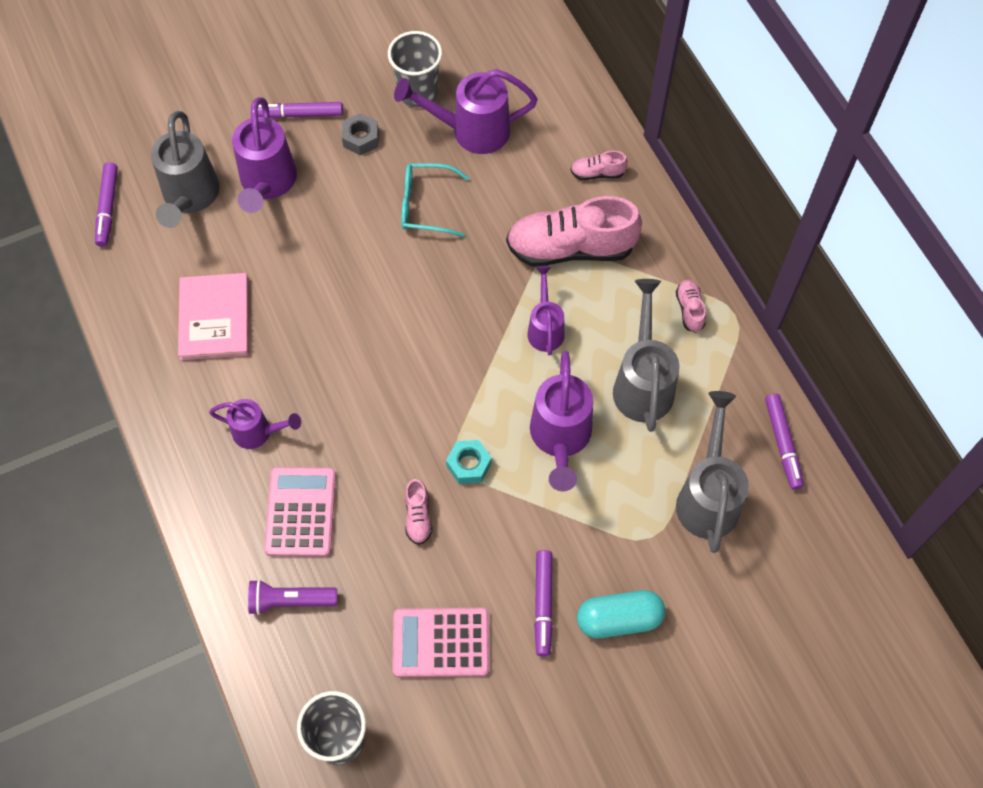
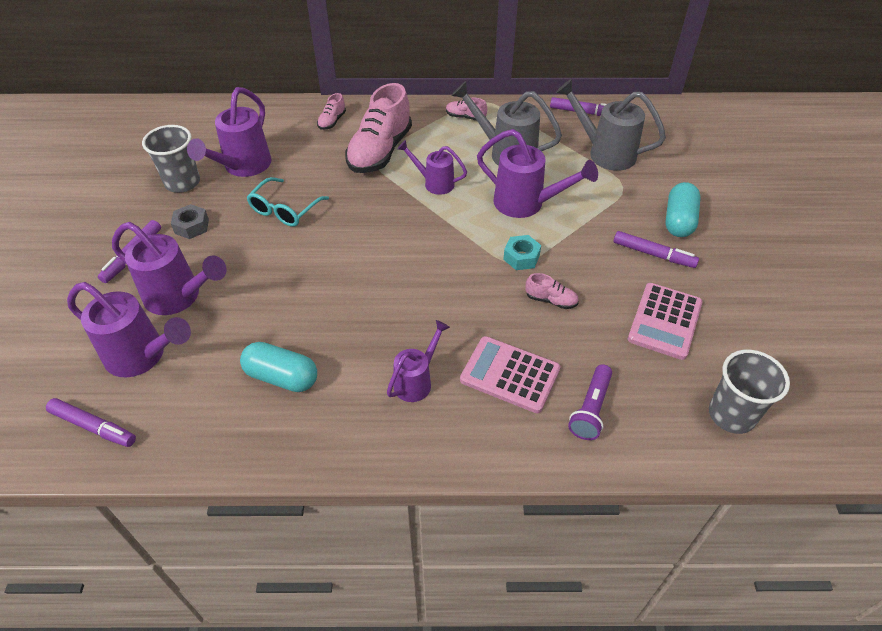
camera: 65 degrees left, 15 degrees down
(190, 197) = (142, 356): grey watering can -> purple watering can
(214, 318) = (281, 377): pink book -> turquoise capsule

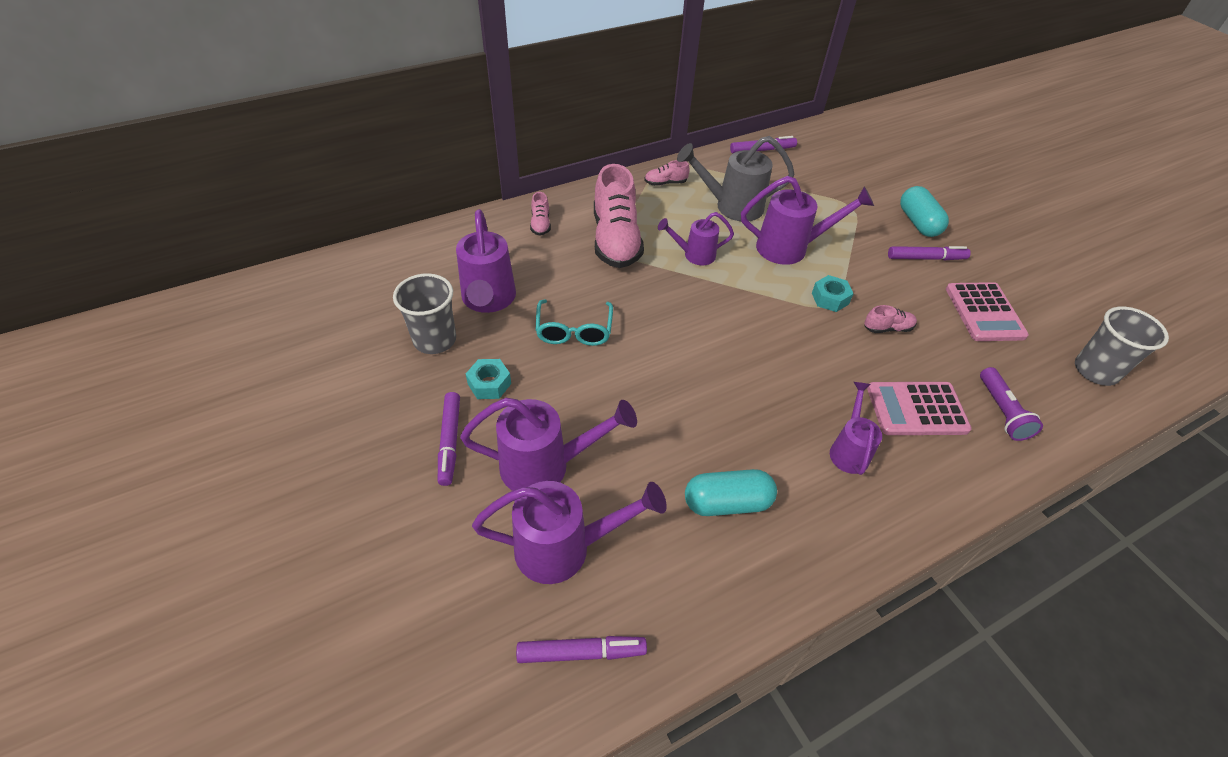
camera: 30 degrees left, 0 degrees up
(192, 226) = (489, 384): grey nut -> turquoise nut
(605, 153) = (811, 181): grey watering can -> none

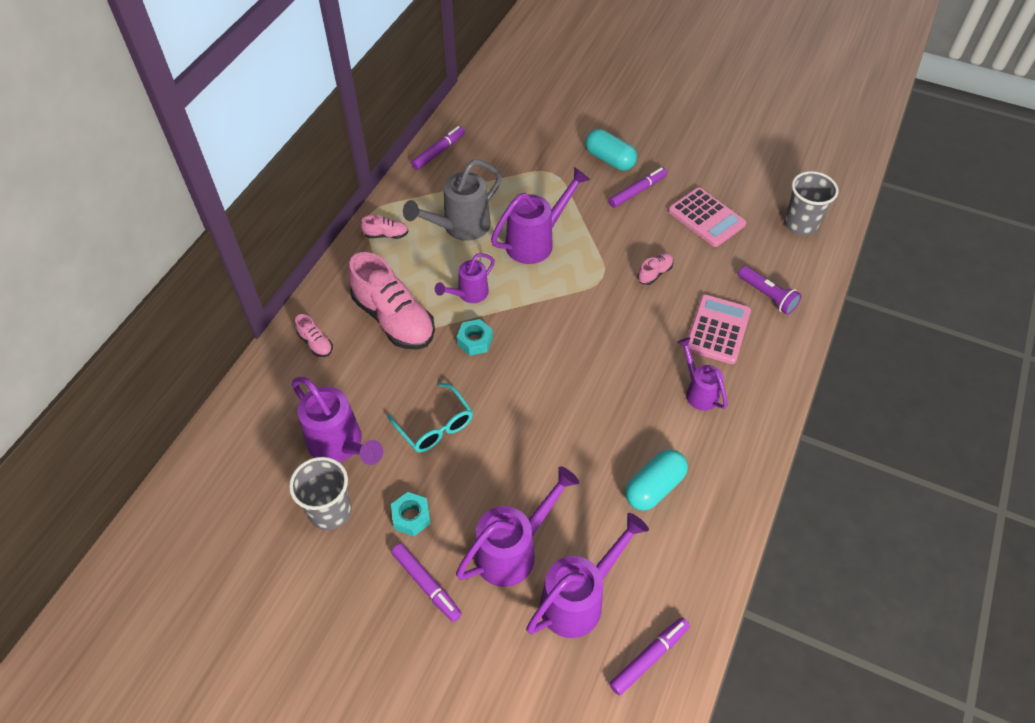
camera: 35 degrees left, 5 degrees up
(665, 183) = (386, 235): pink shoe -> pink shoe turned 135 degrees counterclockwise
(830, 298) = (598, 271): turquoise nut -> turquoise nut (475, 341)
(916, 409) = (717, 329): pink calculator -> pink calculator turned 150 degrees clockwise

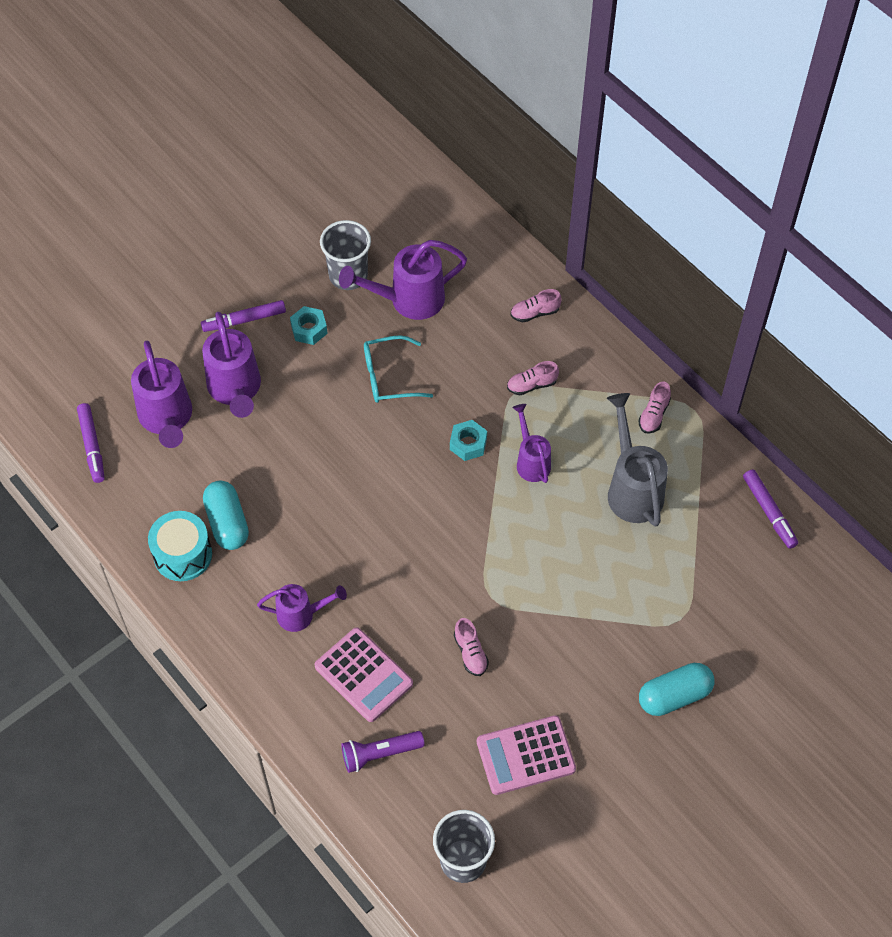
camera: 115 degrees right, 5 degrees up
(394, 319) = (531, 385): pink shoe -> pink shoe, size x0.44
(536, 242) = (575, 554): purple watering can -> none
(637, 191) = (604, 699): purple marker -> none
(706, 508) = (183, 555): none -> turquoise drum

